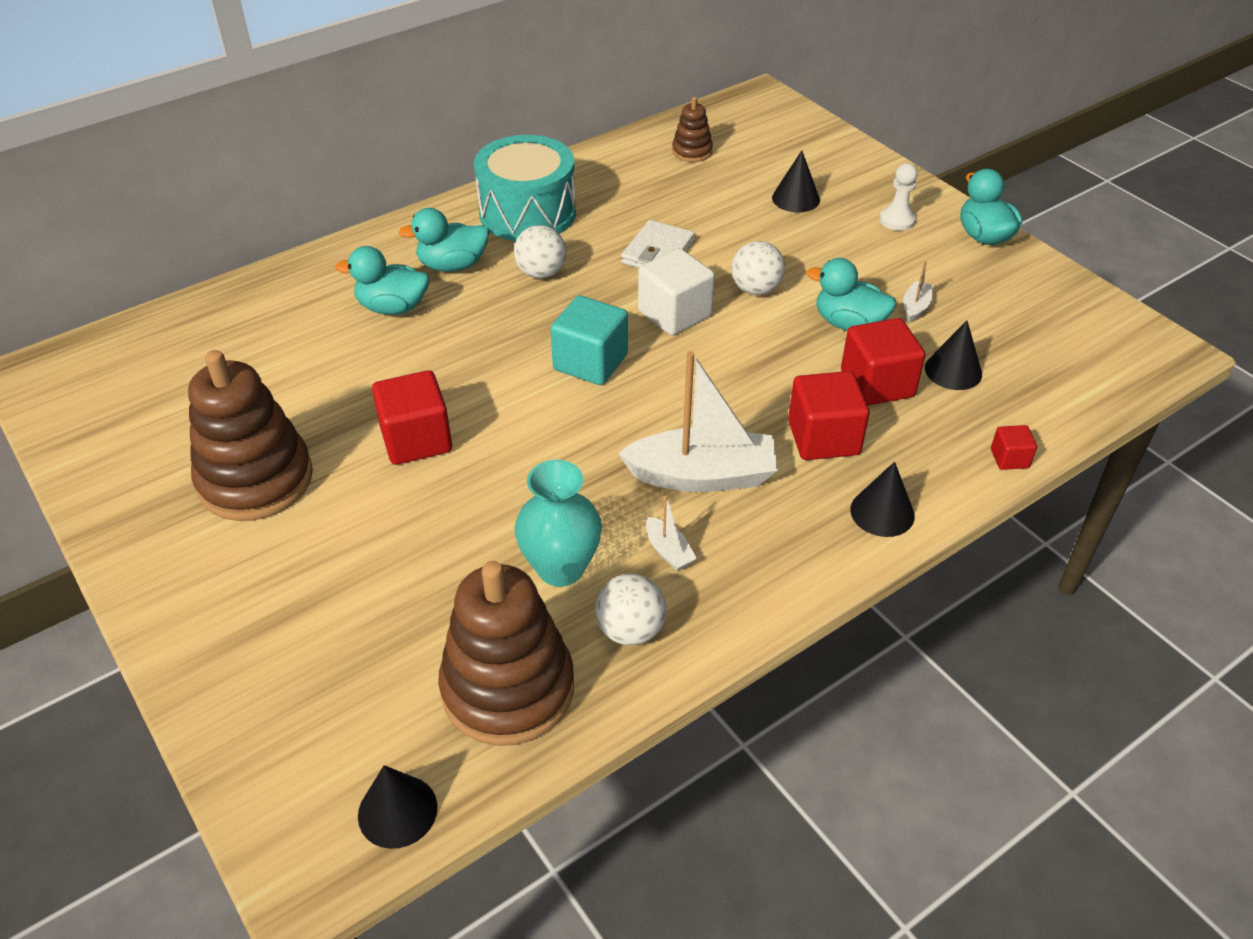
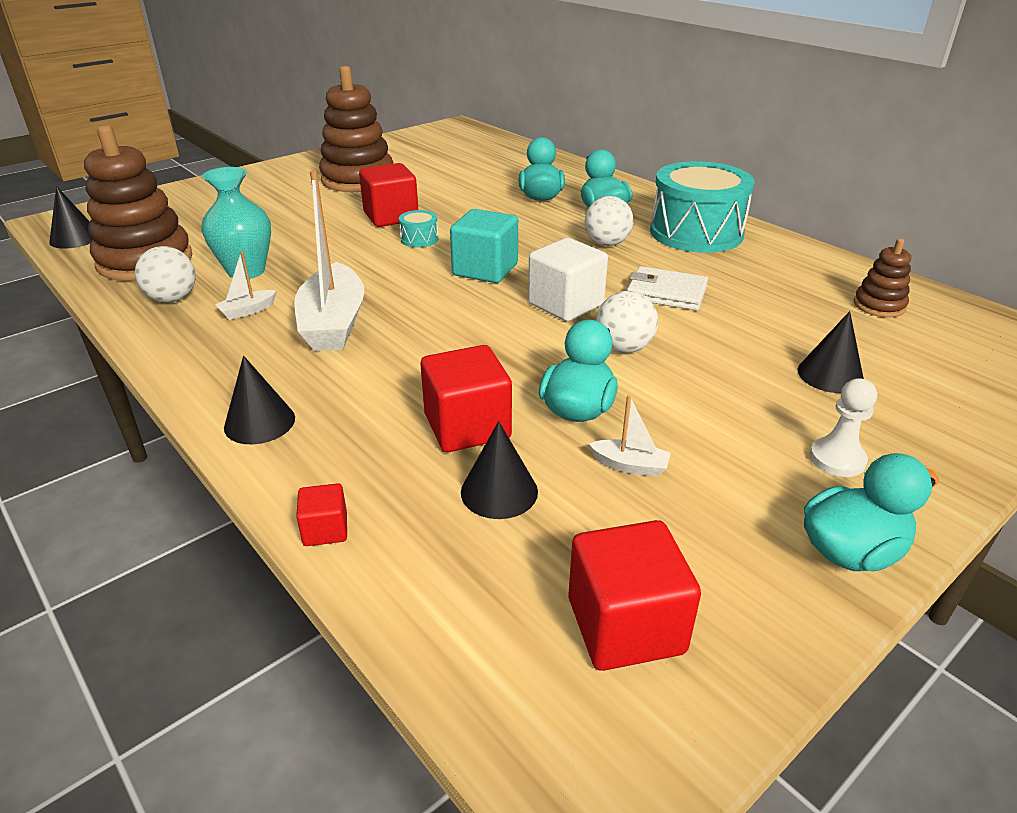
camera: 85 degrees right, 10 degrees down
(496, 413) = (419, 239): none -> turquoise drum
(823, 438) = (377, 388): red cube -> red cube (625, 625)

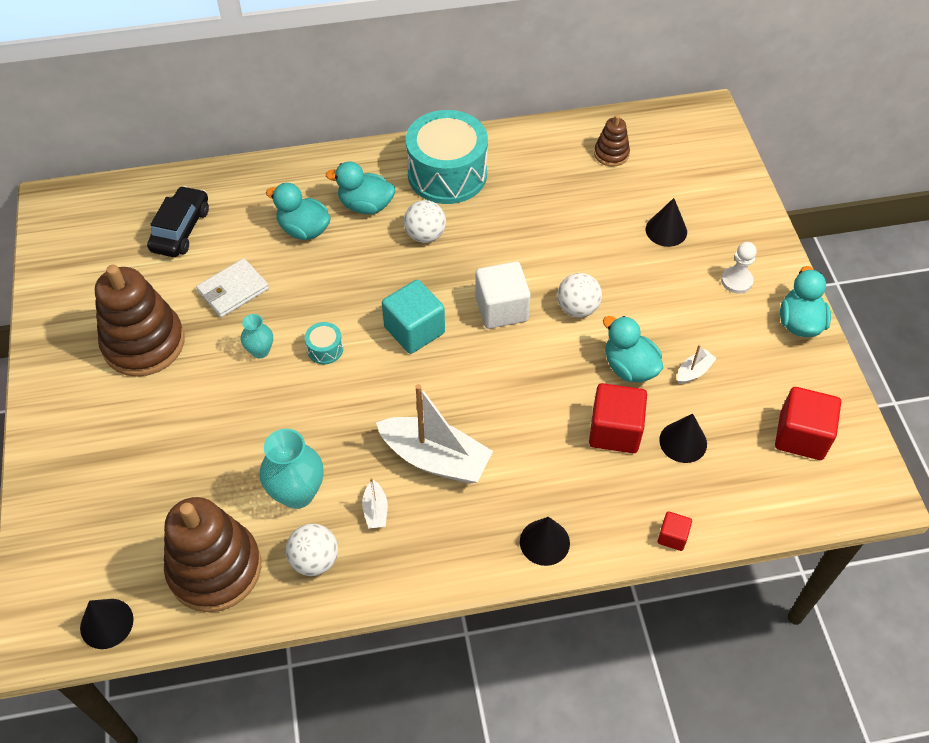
camera: 60 degrees left, 20 degrees up
(391, 217) = (260, 351): red cube -> turquoise vase
(482, 161) = (181, 229): none -> black car
(666, 293) = (524, 246): white wallet -> white wallet (233, 290)

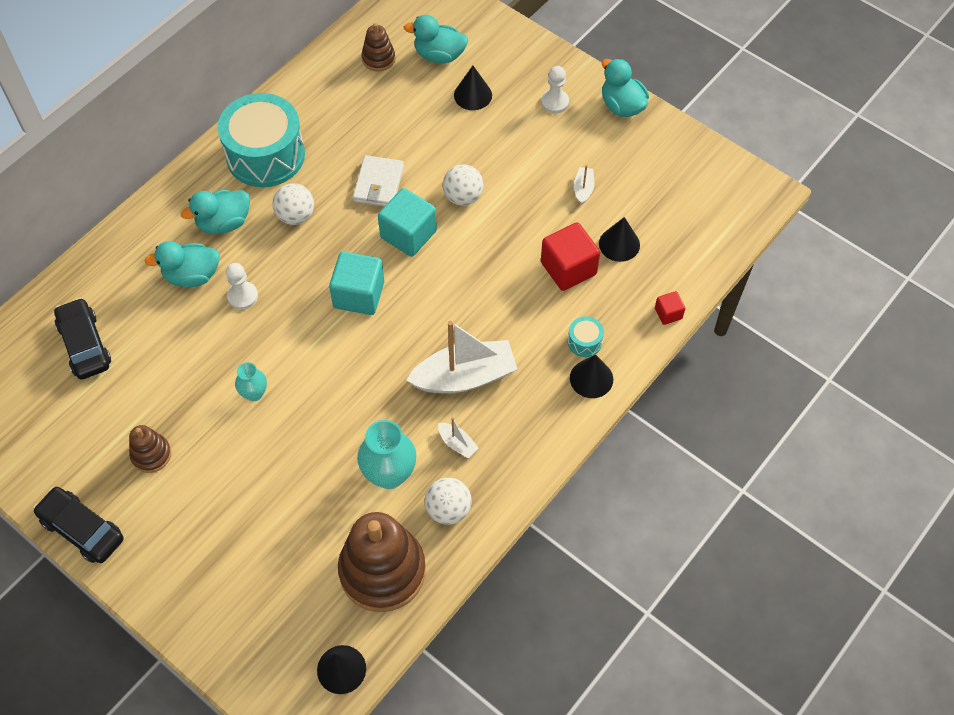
camera: 40 degrees left, 5 degrees up
(45, 363) = (82, 529): none -> black car
(144, 343) = (151, 454): brown stacking toy -> brown stacking toy, size x0.49
(233, 290) = (183, 363): white wallet -> white wallet (378, 184)
(325, 270) = (242, 296): none -> white pawn
(325, 349) = (304, 356): turquoise drum -> turquoise drum (584, 342)
(501, 309) = (408, 234): white cube -> turquoise cube
(629, 367) = (538, 216): turquoise duck -> turquoise duck (439, 55)
(801, 436) = (689, 186): red cube -> none

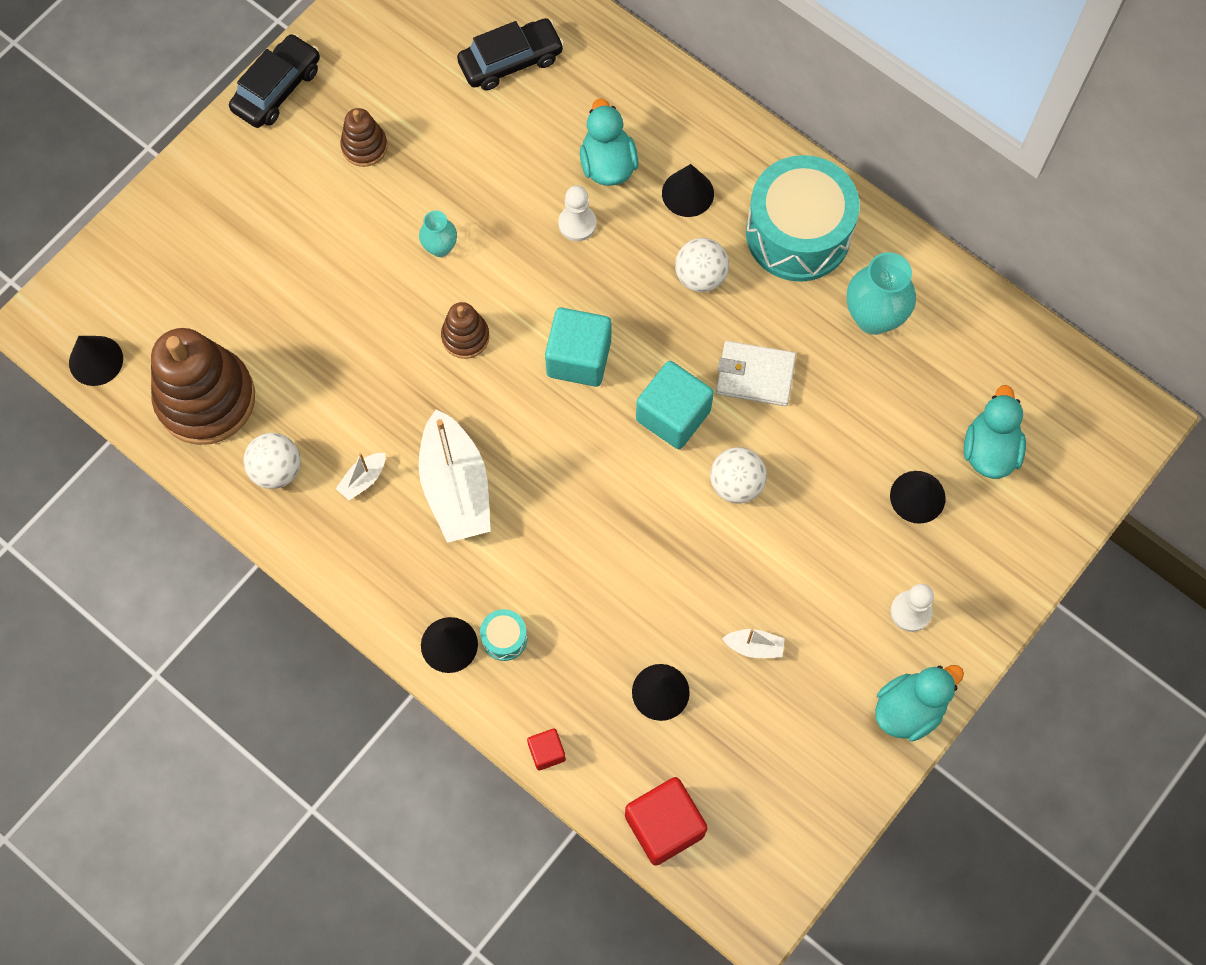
camera: 90 degrees right, 10 degrees up
(224, 223) = (687, 193): turquoise duck -> black cone
(378, 59) = (977, 367): brown stacking toy -> brown stacking toy (465, 337)
(389, 474) = (326, 402): turquoise vase -> turquoise vase (873, 317)
(568, 268) = (620, 621): red cube -> red cube (664, 825)

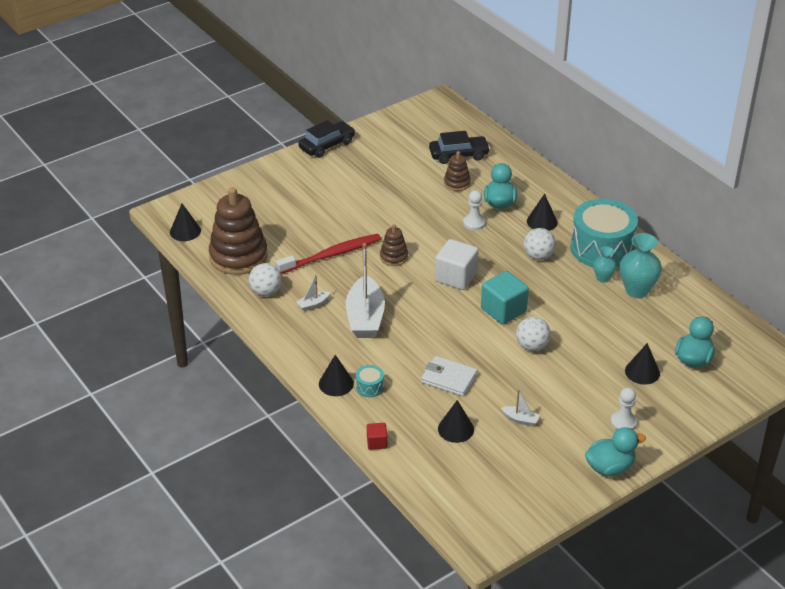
camera: 15 degrees right, 30 degrees down
(361, 357) = (331, 255): none -> red toothbrush
(364, 146) = (365, 174): brown stacking toy -> brown stacking toy (457, 183)
(440, 247) = (393, 219): turquoise vase -> turquoise vase (603, 278)
(579, 358) = (456, 277): turquoise cube -> white cube
(664, 825) = (437, 491): red cube -> none
(755, 375) = (558, 302): white wallet -> white wallet (449, 378)

